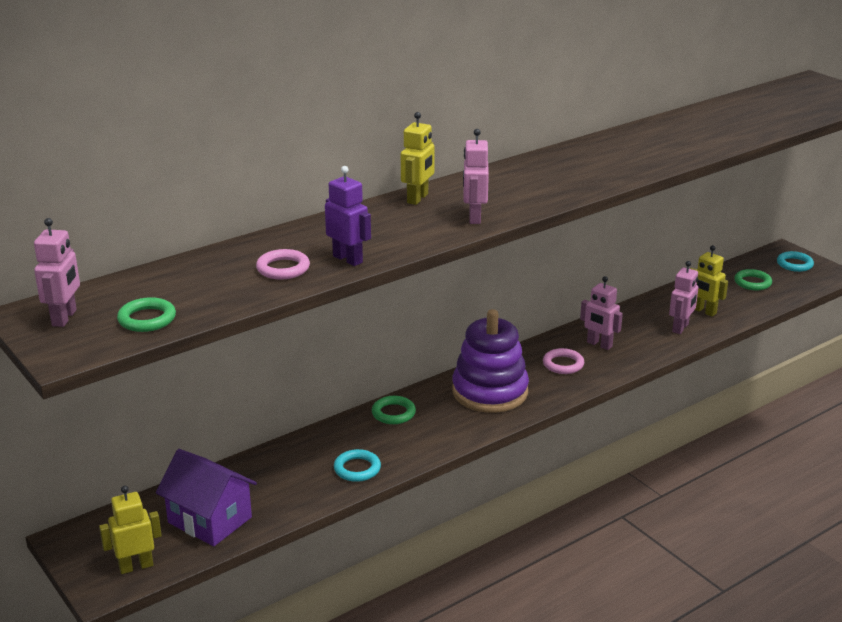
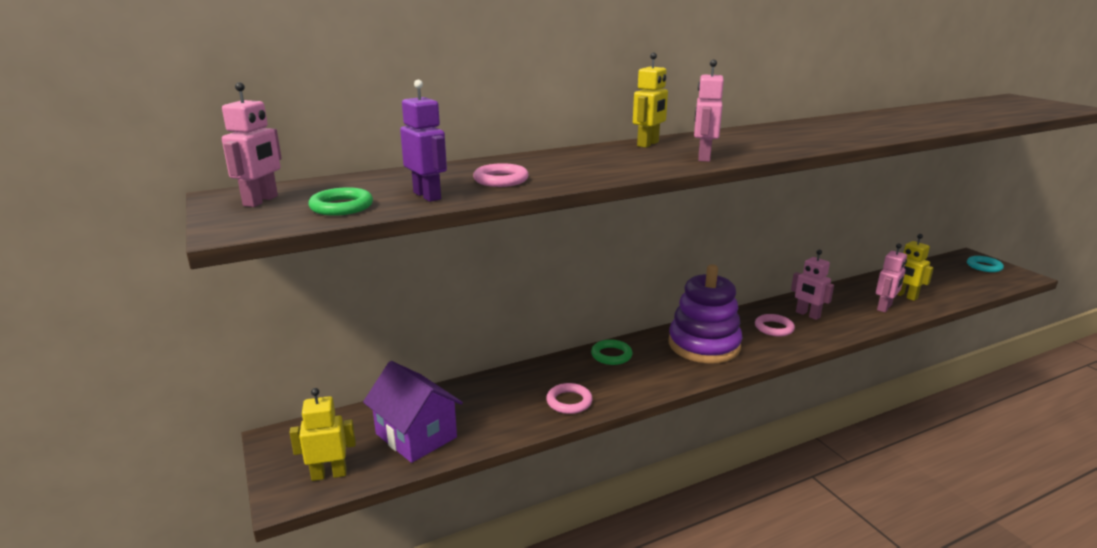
camera: 10 degrees right, 5 degrees down
(348, 259) = (569, 177): purple robot -> purple robot (427, 196)
(357, 469) = (569, 401): turquoise ring -> pink ring
(752, 282) = (947, 277): green ring -> none

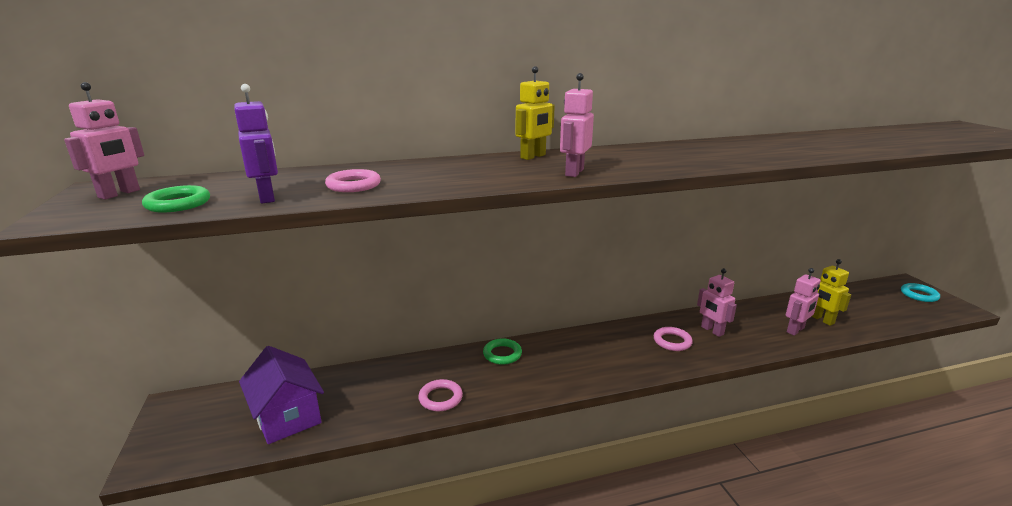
camera: 10 degrees right, 0 degrees up
(329, 474) = (192, 446): yellow robot -> none
(704, 345) = (595, 353): purple stacking toy -> none

